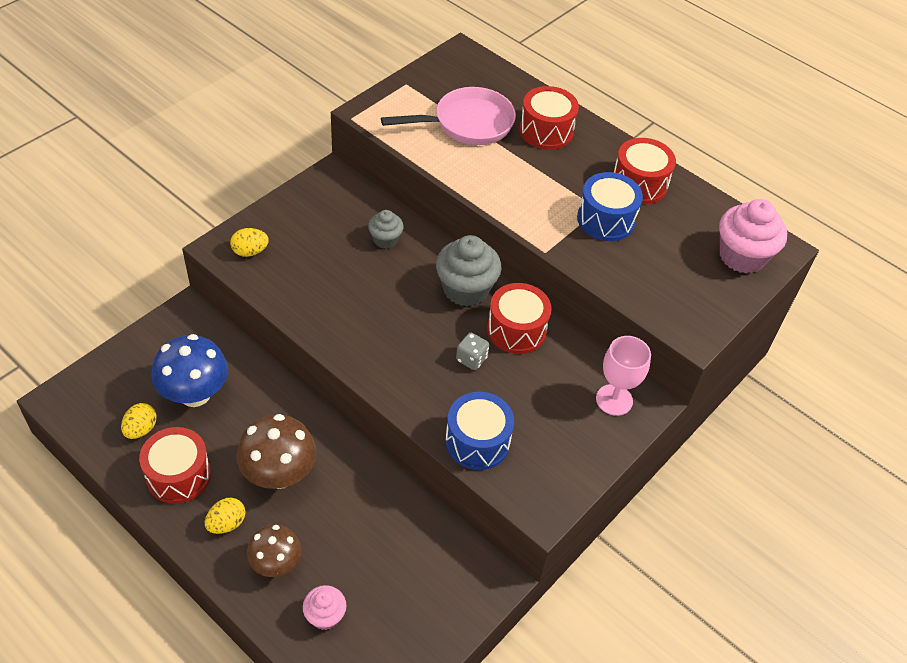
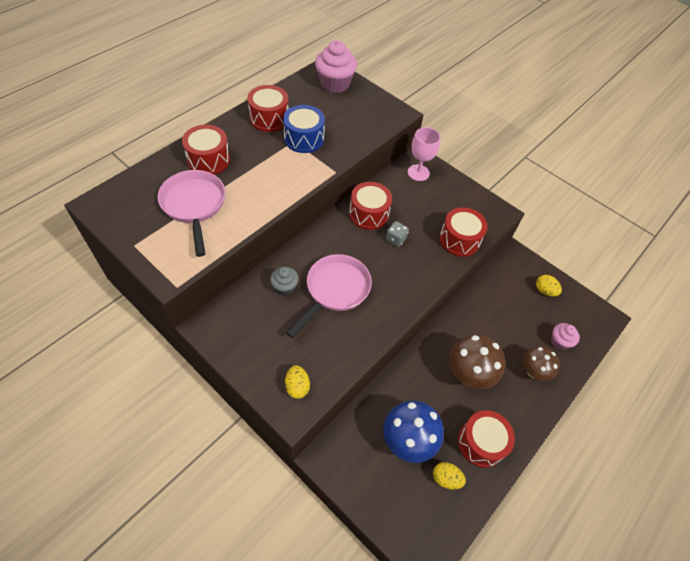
camera: 90 degrees left, 5 degrees up
(226, 523) = (512, 405): yellow egg -> yellow egg (544, 291)
(380, 288) = (335, 290): none -> pink pan
(465, 289) = (334, 239): grey cupcake -> none
(477, 441) = (459, 240): blue drum -> red drum

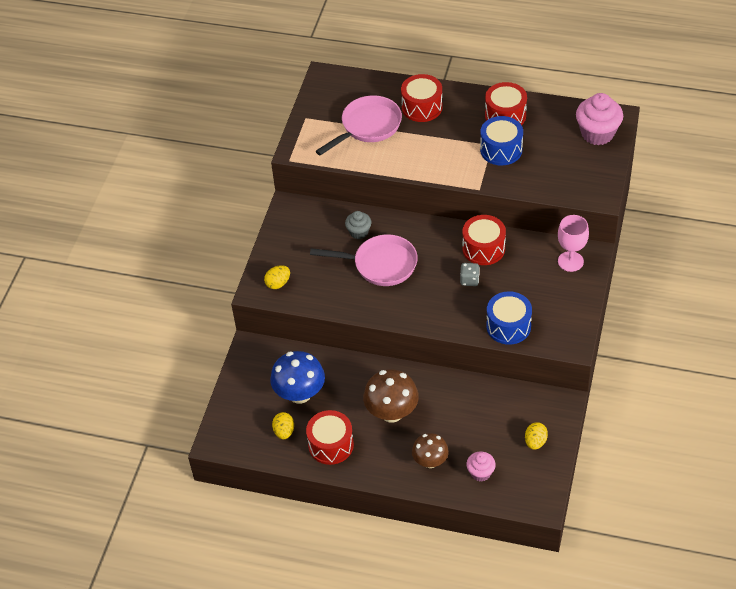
camera: 70 degrees right, 5 degrees down
(459, 240) = (508, 326): red drum -> blue drum

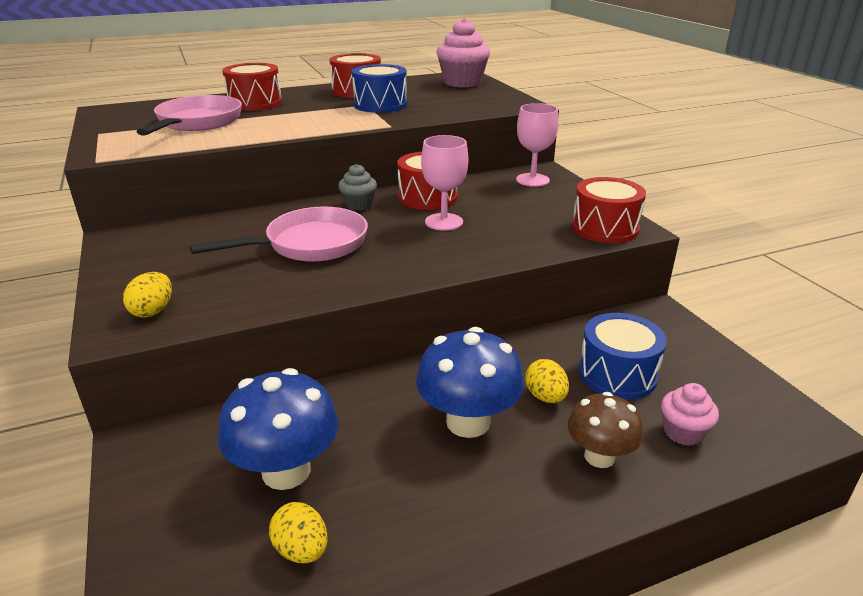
camera: 40 degrees left, 20 degrees down
(331, 445) = (414, 522): red drum -> red drum (605, 228)
(359, 232) = (249, 229): grey cupcake -> grey cupcake (358, 205)
(391, 412) = (468, 422): brown mushroom -> blue mushroom
(469, 280) = (444, 222): grey dice -> pink goblet
(508, 326) = (543, 239): blue drum -> blue drum (617, 374)
(535, 442) = (691, 362): yellow egg -> yellow egg (545, 397)

